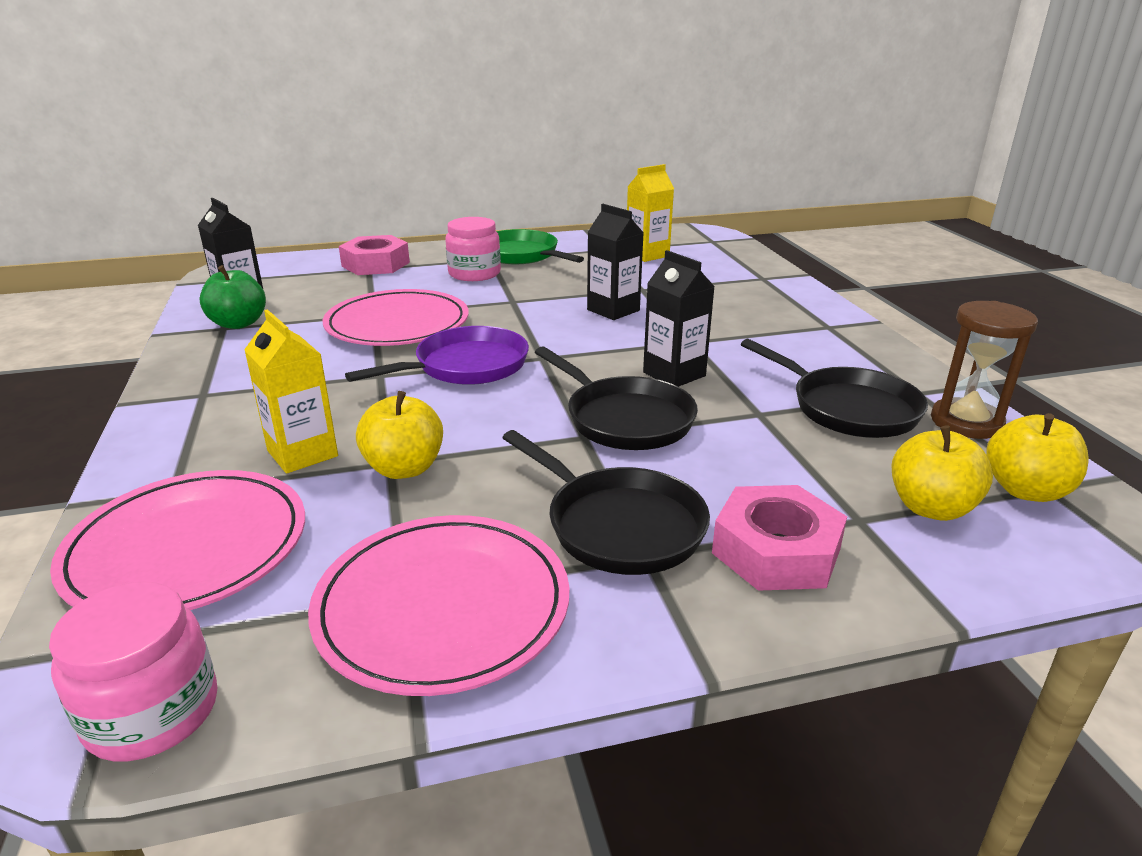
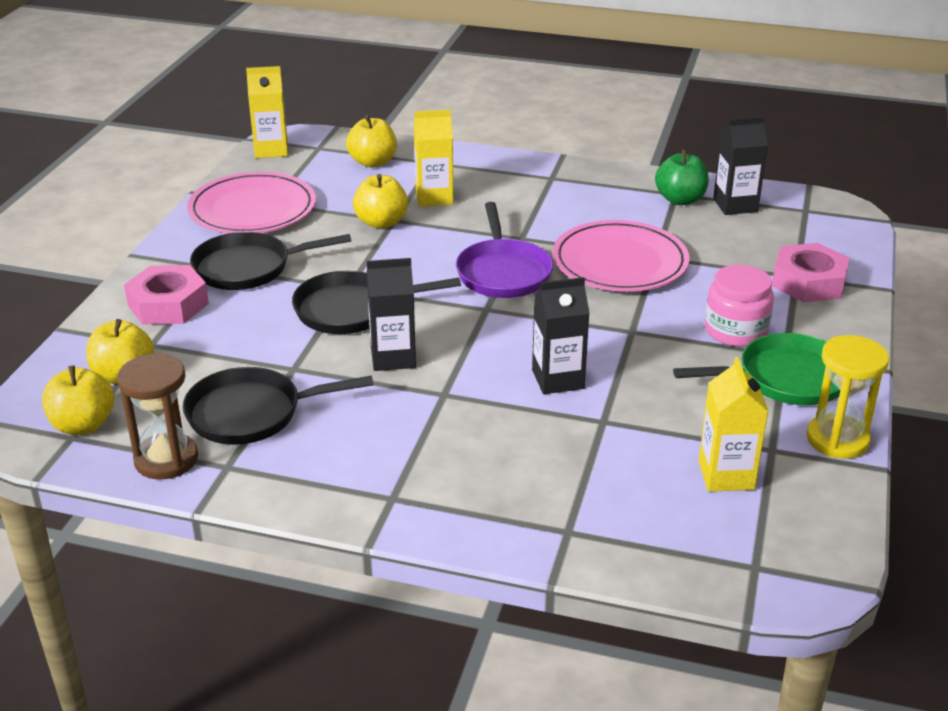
camera: 120 degrees right, 5 degrees up
(152, 712) = (271, 150): pink jar -> yellow carton
(188, 548) = (373, 162): pink plate -> yellow apple
(572, 239) = (837, 439): none -> yellow hourglass

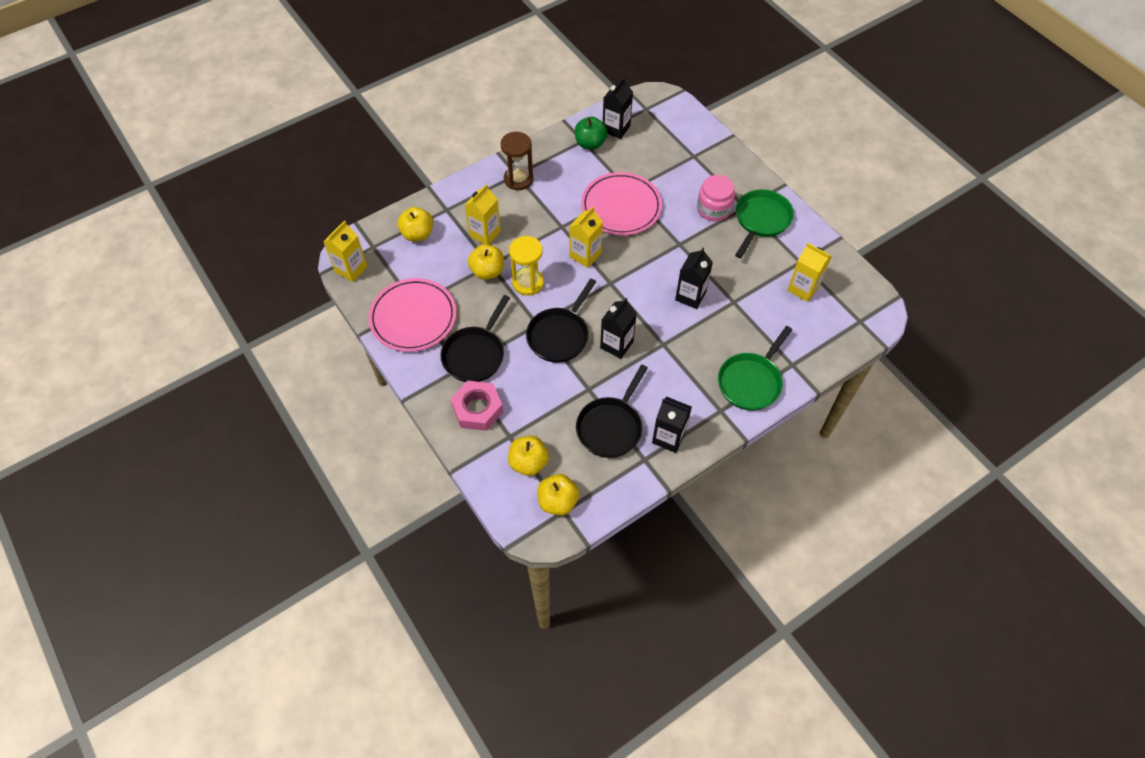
camera: 50 degrees left, 25 degrees up
(166, 459) = (618, 481): brown hourglass -> brown hourglass (518, 179)
(288, 471) = (668, 437): none -> black carton
(482, 503) = (751, 381): none -> green pan
(503, 272) = (585, 255): purple pan -> yellow carton
(808, 282) = (702, 156): pink nut -> none
(837, 439) = (812, 237): yellow hourglass -> yellow hourglass (528, 282)

